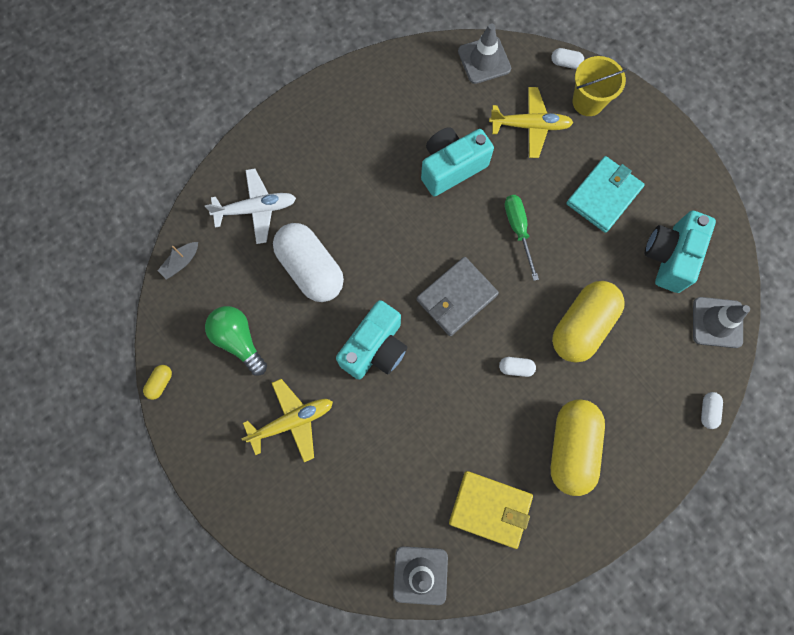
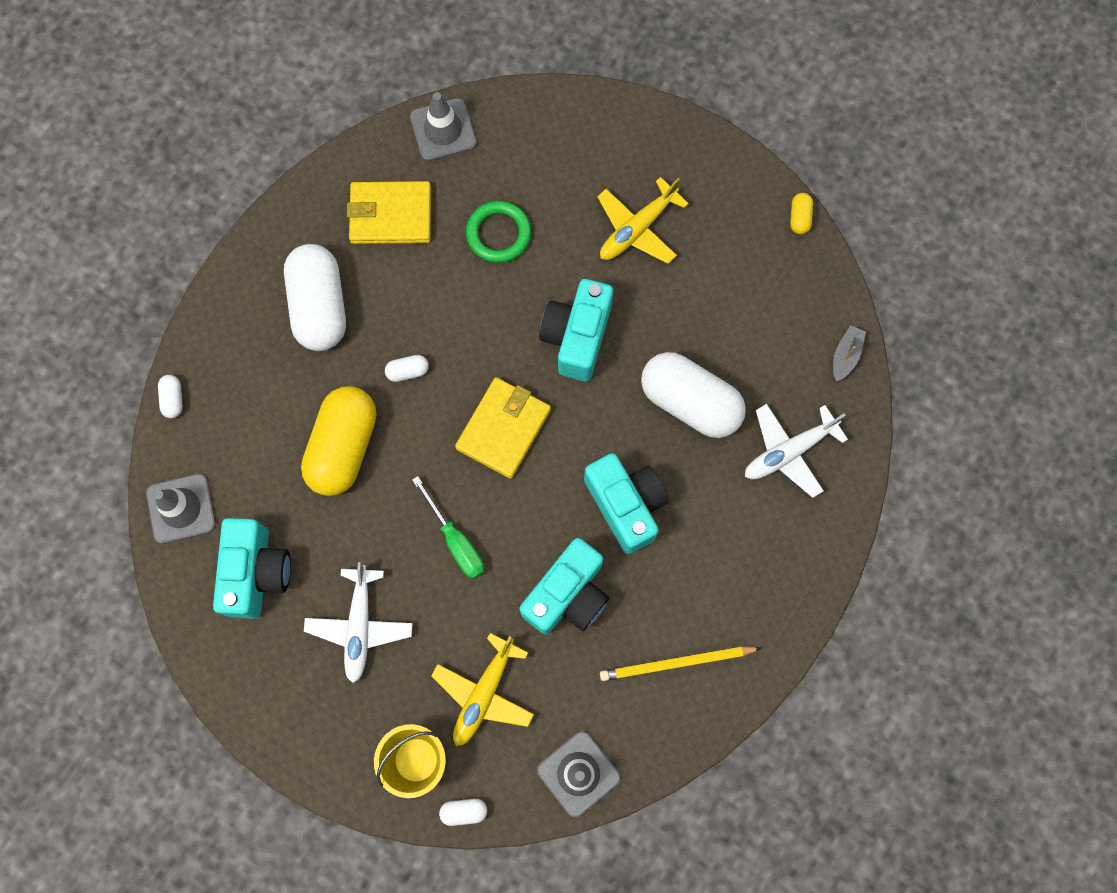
camera: 160 degrees right, 0 degrees up
(238, 340) = (736, 292): green light bulb -> none
(387, 212) = (626, 505): none -> turquoise camera
(394, 102) = (676, 663): none -> yellow pencil
(406, 458) = (498, 234): none -> green ring
(456, 297) = (503, 429): grey wallet -> yellow wallet
(530, 126) = (484, 693): yellow plane -> yellow plane turned 45 degrees counterclockwise
(571, 447) = (319, 306): yellow capsule -> white capsule
(603, 196) = (360, 626): turquoise wallet -> white plane

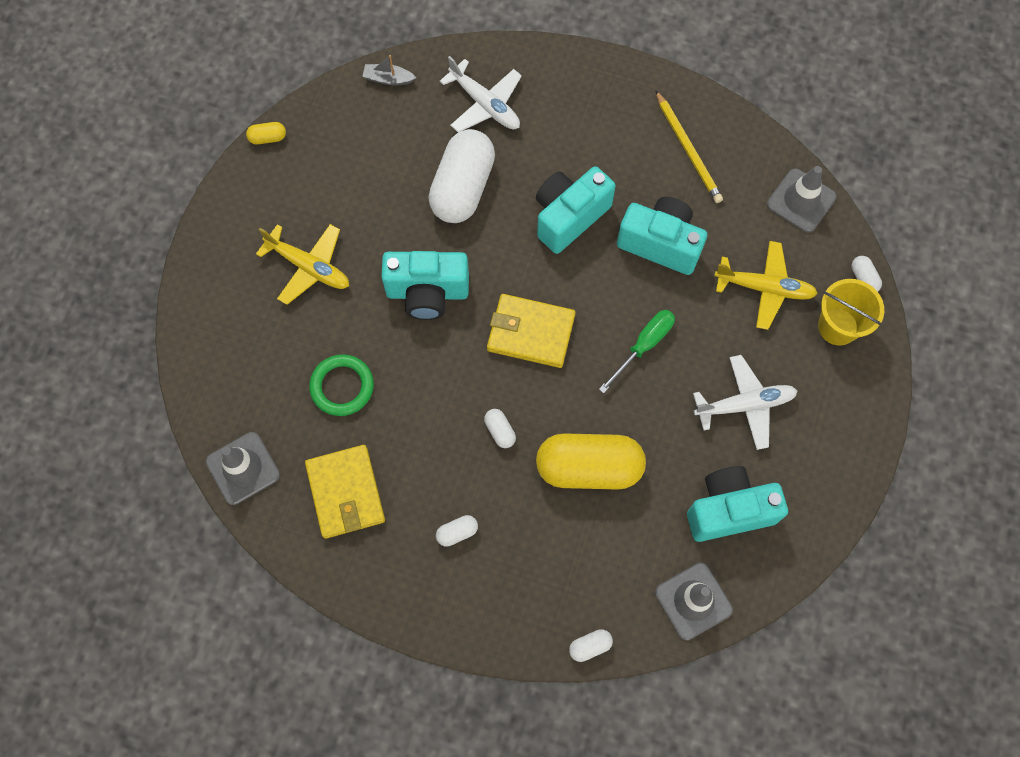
camera: 105 degrees left, 5 degrees down
(319, 306) = (457, 532): white capsule -> white capsule, size x0.40

